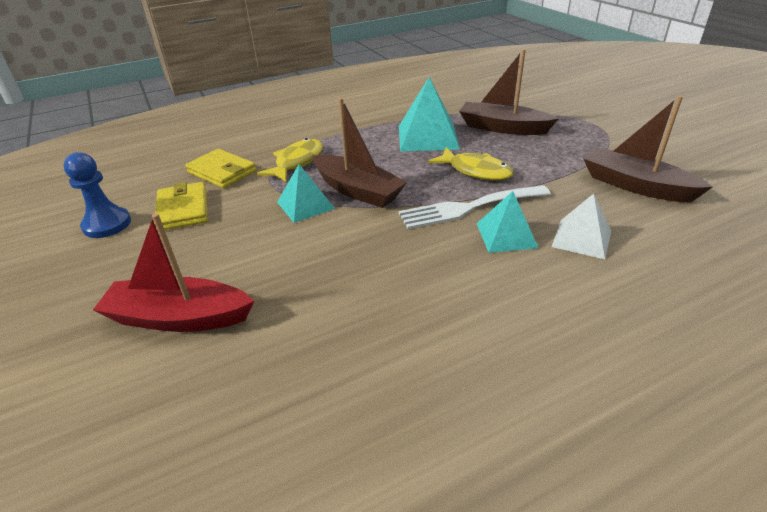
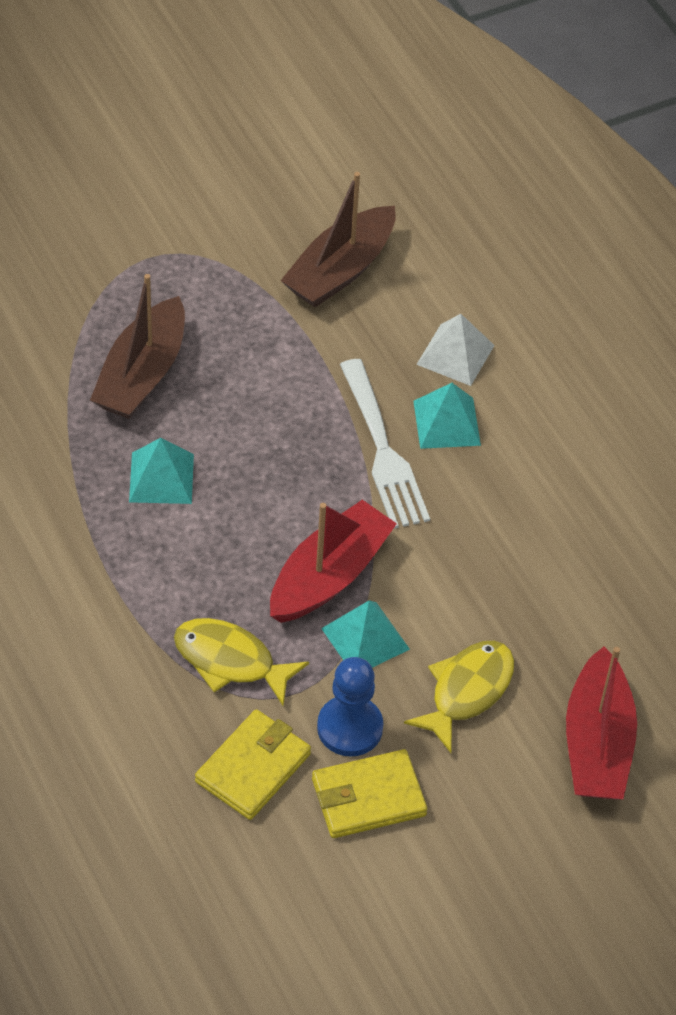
camera: 95 degrees left, 15 degrees up
(107, 224) = (404, 892): blue pawn -> blue pawn (350, 728)
(358, 190) = (329, 575): brown boat -> red boat
(427, 137) = (161, 478): turquoise pyramid -> turquoise pyramid, size x0.63
(476, 171) = (284, 430): yellow fish -> yellow fish (467, 691)

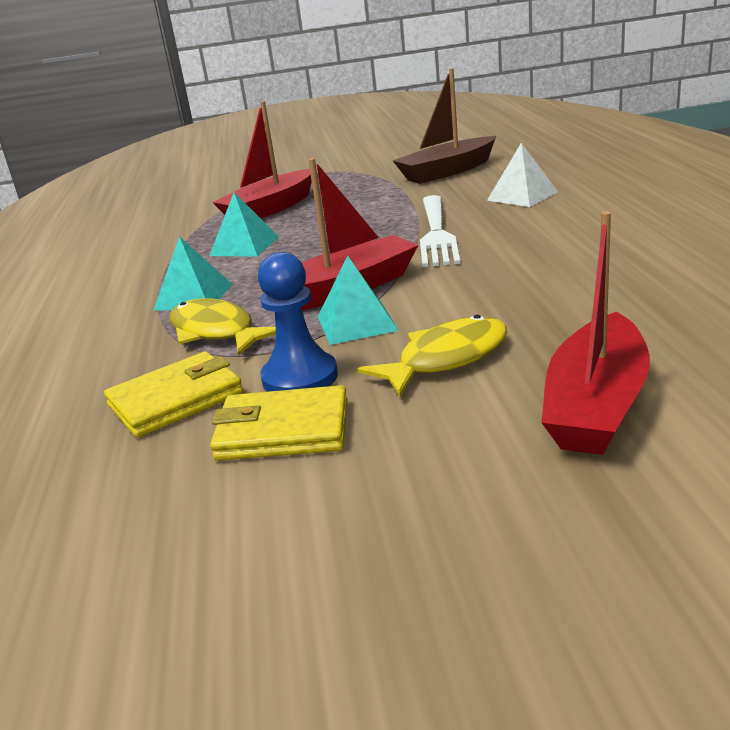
camera: 25 degrees right, 25 degrees down
(142, 374) = (270, 209): brown boat -> red boat
(446, 423) = (500, 221): turquoise pyramid -> turquoise pyramid (193, 297)

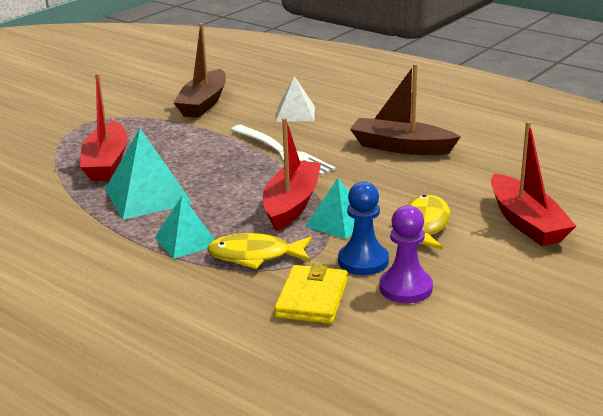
camera: 45 degrees left, 0 degrees up
(244, 246) = (148, 196): turquoise pyramid -> turquoise pyramid, size x1.58
(283, 430) = (405, 288): yellow wallet -> purple pawn
(584, 256) = (401, 147): none -> brown boat

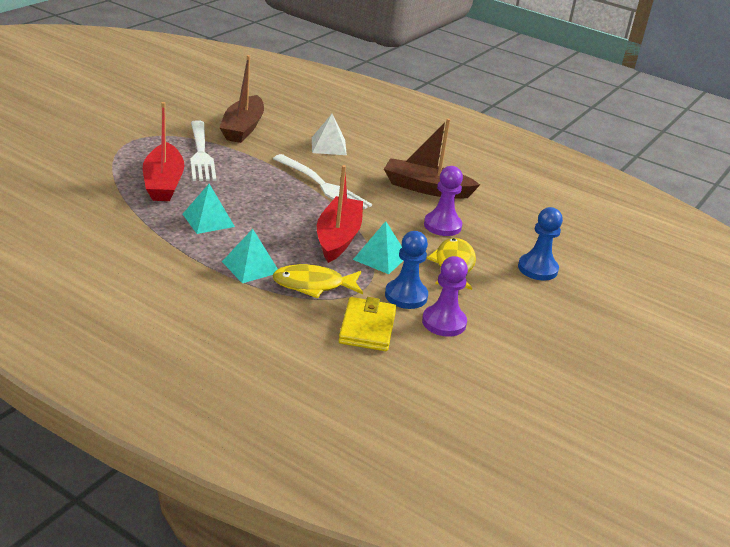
camera: 10 degrees left, 5 degrees up
(148, 196) = (208, 220): turquoise pyramid -> turquoise pyramid, size x0.63
(153, 131) = (201, 154): none -> white fork
(415, 184) = (442, 225): none -> purple pawn
(526, 222) = (537, 269): red boat -> blue pawn

